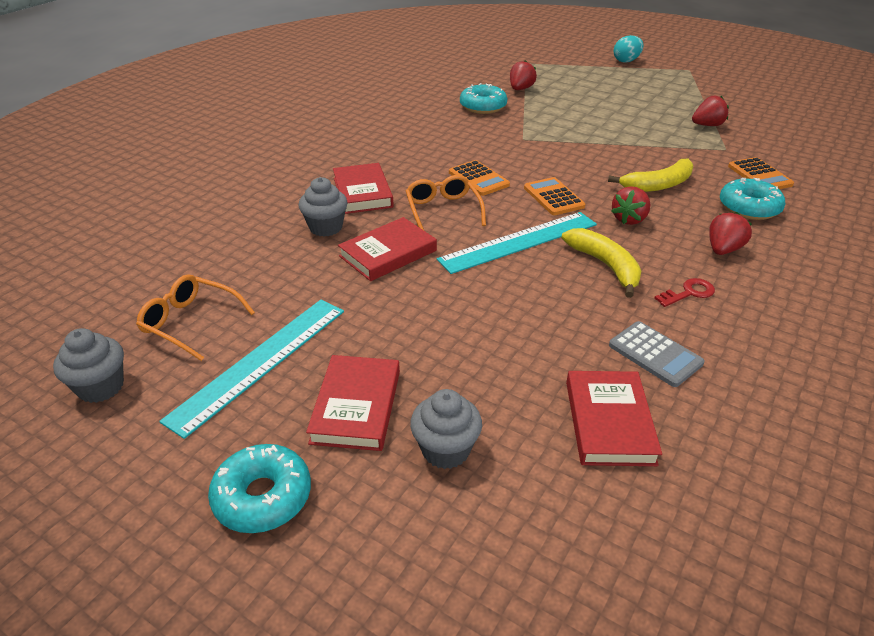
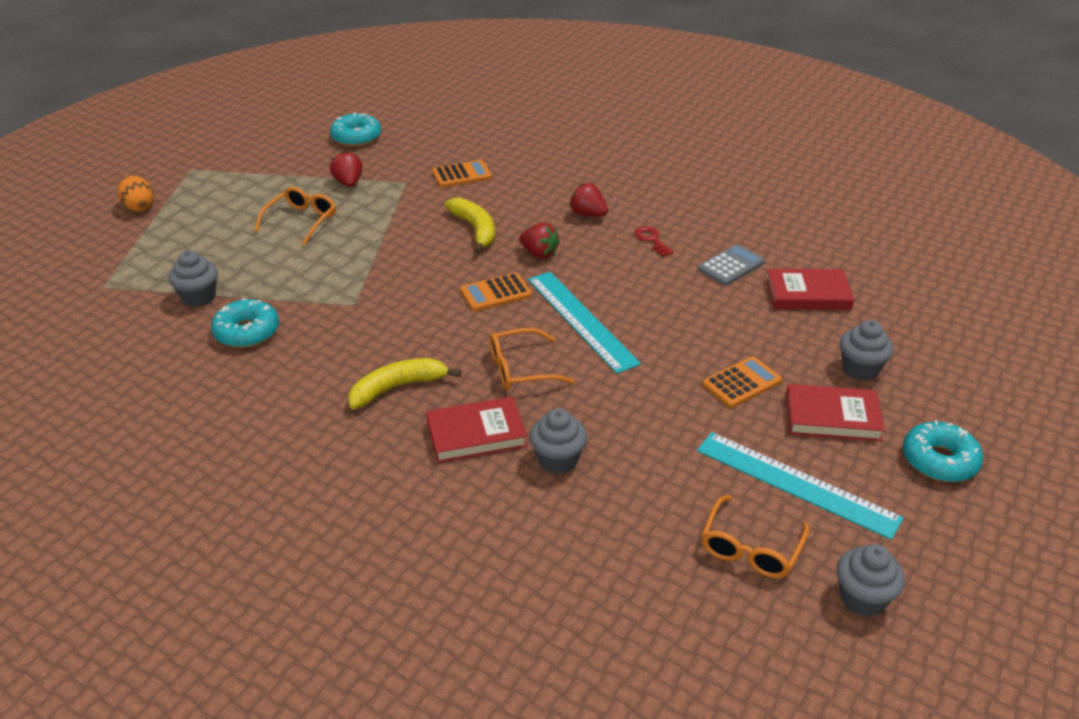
camera: 90 degrees left, 0 degrees up
(388, 253) = (608, 407): red book -> none
(478, 179) = (451, 342): orange calculator -> orange calculator (742, 383)
(520, 89) = (199, 297): red strawberry -> grey cupcake
(605, 266) = (617, 275): yellow banana -> yellow banana (397, 388)
(626, 61) = (139, 207): turquoise egg -> orange egg
(634, 112) = (301, 221): none -> orange glasses
(749, 208) = (520, 190): turquoise donut -> turquoise donut (356, 137)

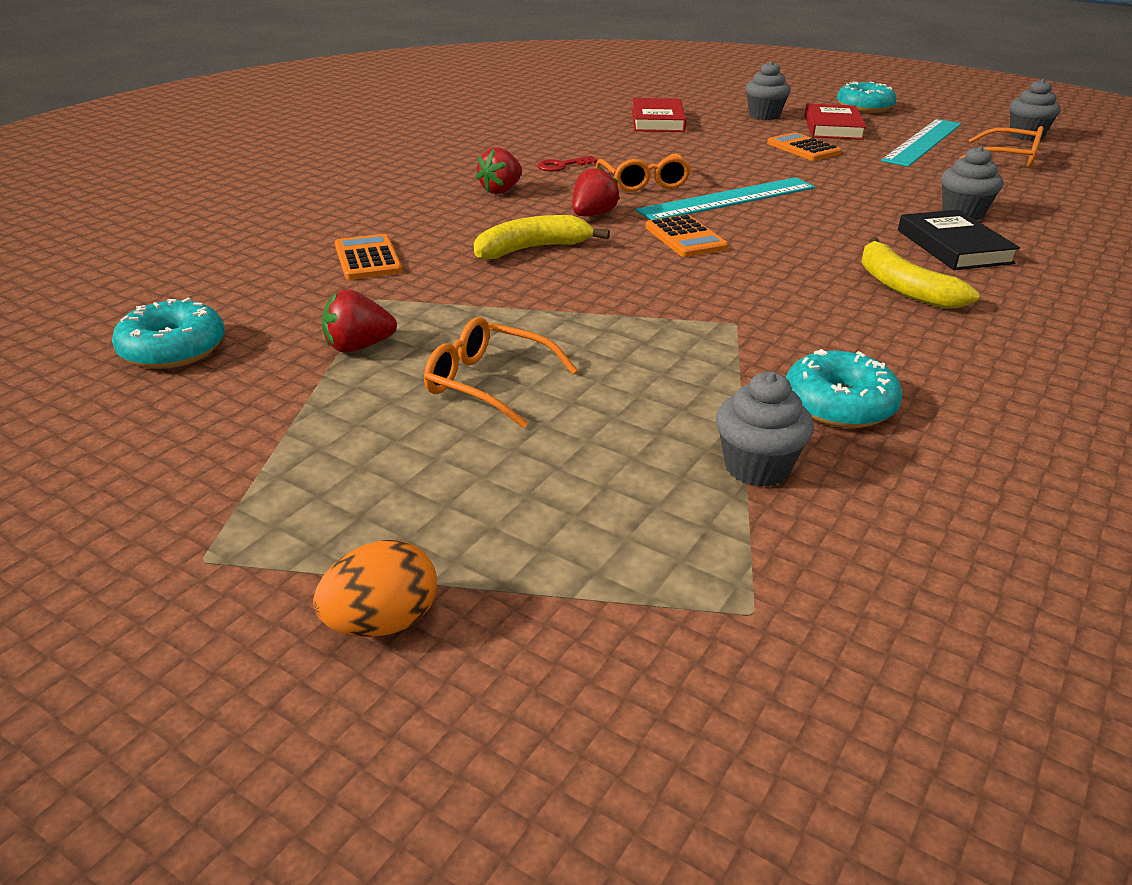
camera: 90 degrees left, 5 degrees down
(476, 434) = (953, 246): red book -> black book
(521, 369) = (830, 226): orange glasses -> orange glasses (644, 182)
(731, 266) = (612, 140): grey calculator -> none

